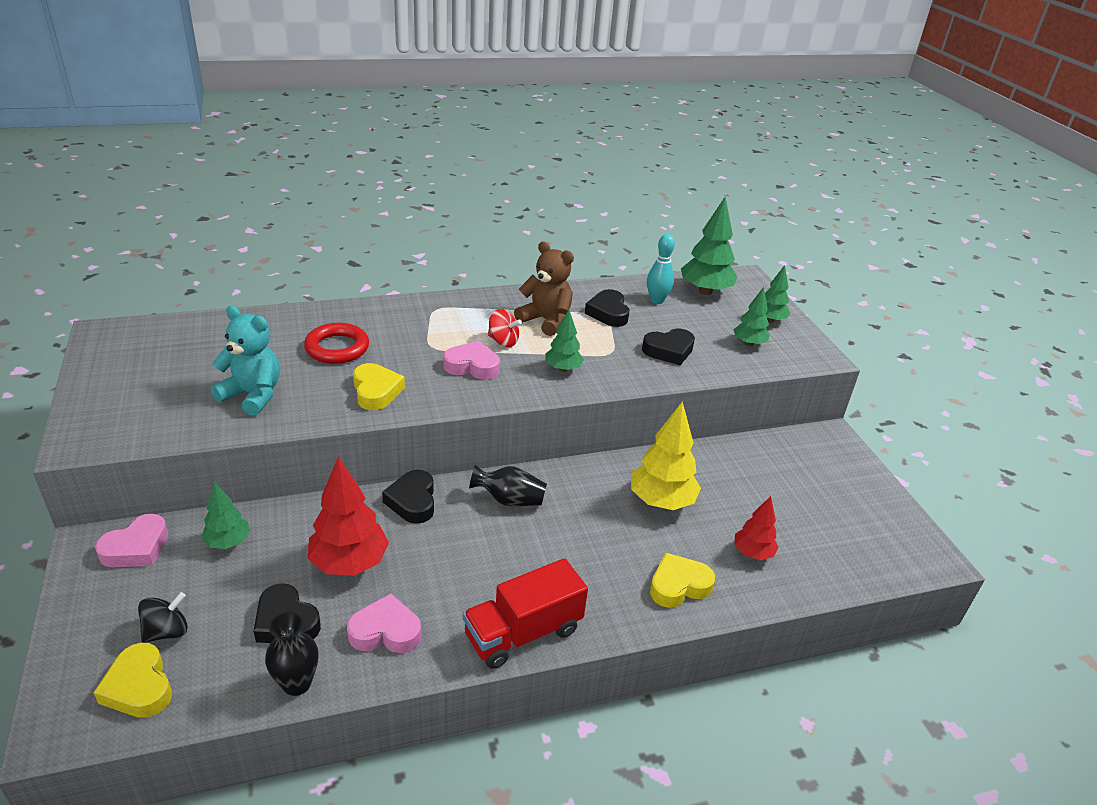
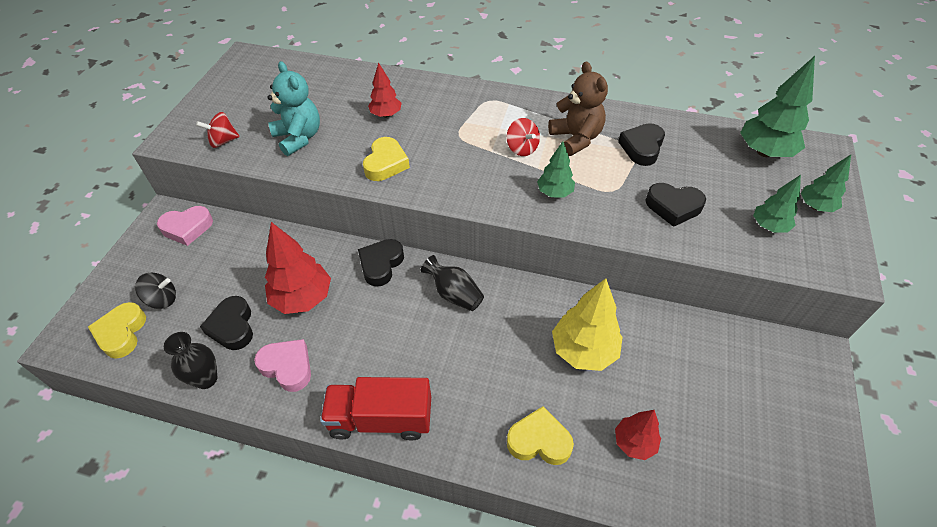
camera: 35 degrees right, 15 degrees up
(156, 424) = (223, 141): none -> red spinning top
(228, 542) = (240, 247): green tree -> none
(337, 348) = (386, 115): red ring -> red tree
(472, 366) = (478, 164): pink heart -> none
(656, 300) = (702, 148): turquoise bowling pin -> none

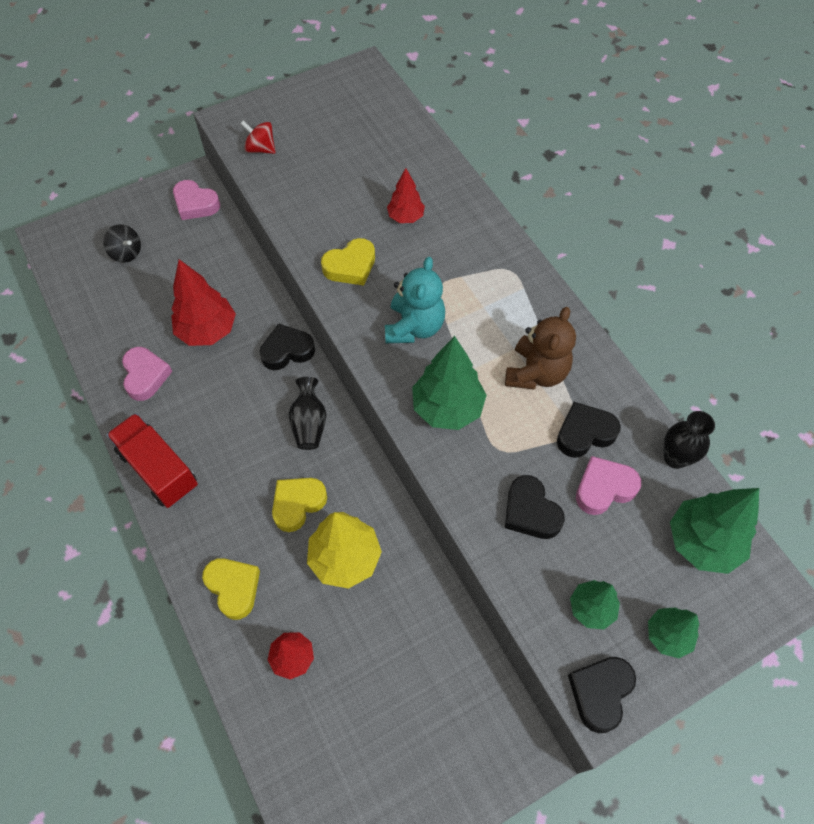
camera: 45 degrees right, 10 degrees up
(122, 333) = (82, 259): yellow heart -> yellow heart (298, 504)
(206, 379) = (94, 339): black vase -> black vase (675, 458)
(232, 327) = (145, 313): black heart -> black heart (600, 693)
(299, 138) = (315, 188): turquoise teddy bear -> turquoise teddy bear (414, 327)
(522, 148) = (475, 343): red spinning top -> none
(554, 193) = (447, 408): green tree -> green tree, size x1.70
(689, 165) = (604, 488): none -> pink heart

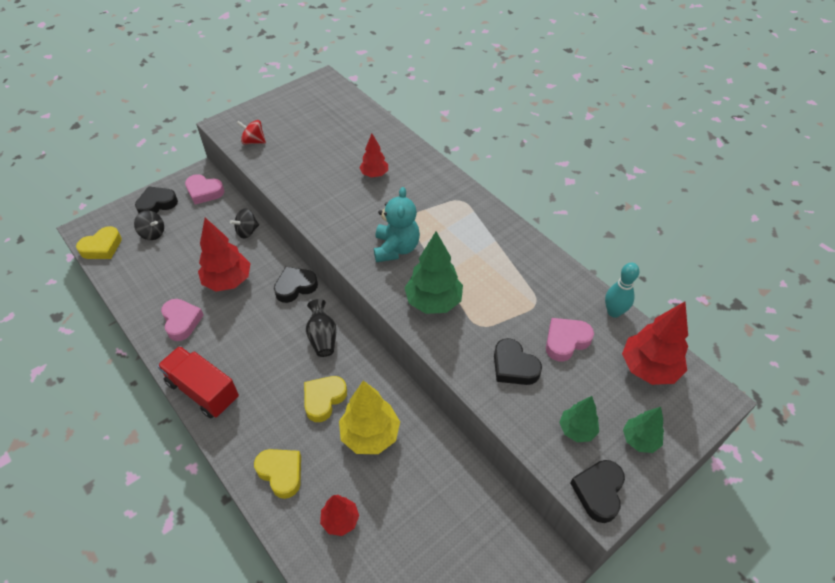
camera: 10 degrees left, 10 degrees down
(240, 266) = (247, 231): none -> black spinning top
(350, 266) = (338, 213): yellow heart -> yellow heart (102, 247)
(536, 373) = (496, 268): brown teddy bear -> none
(584, 433) = (542, 304): black heart -> black heart (157, 204)
(675, 458) = (614, 312): black vase -> turquoise bowling pin
(702, 542) = (648, 368): green tree -> red tree

